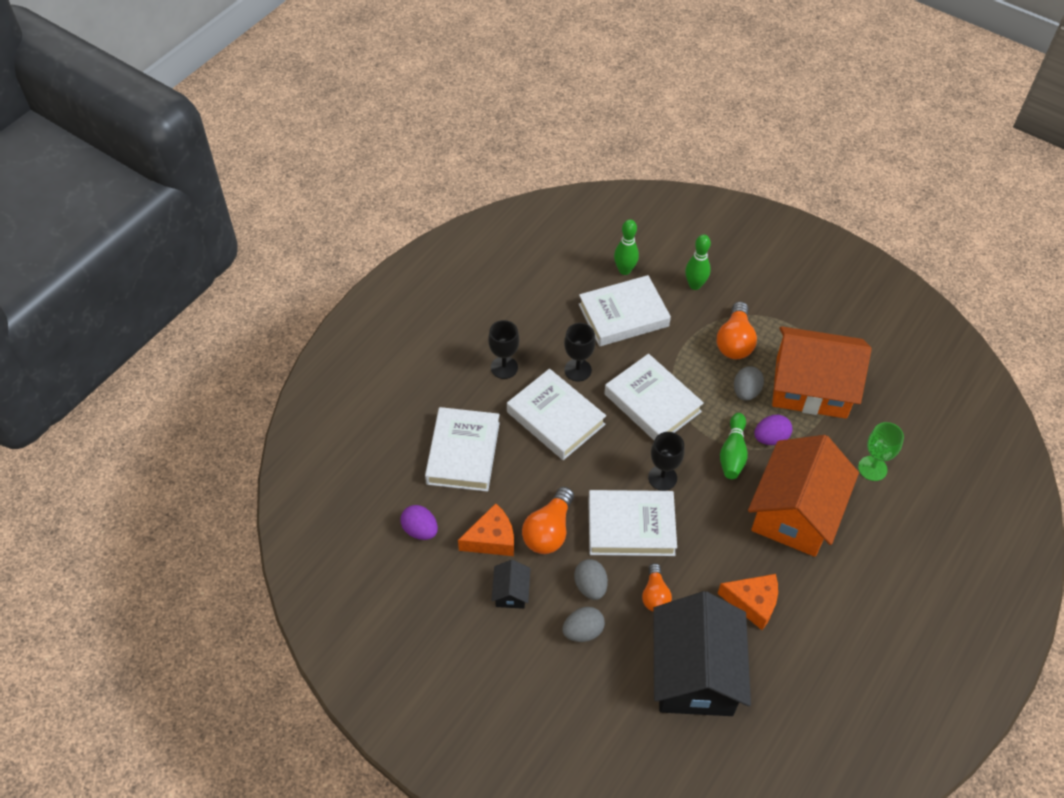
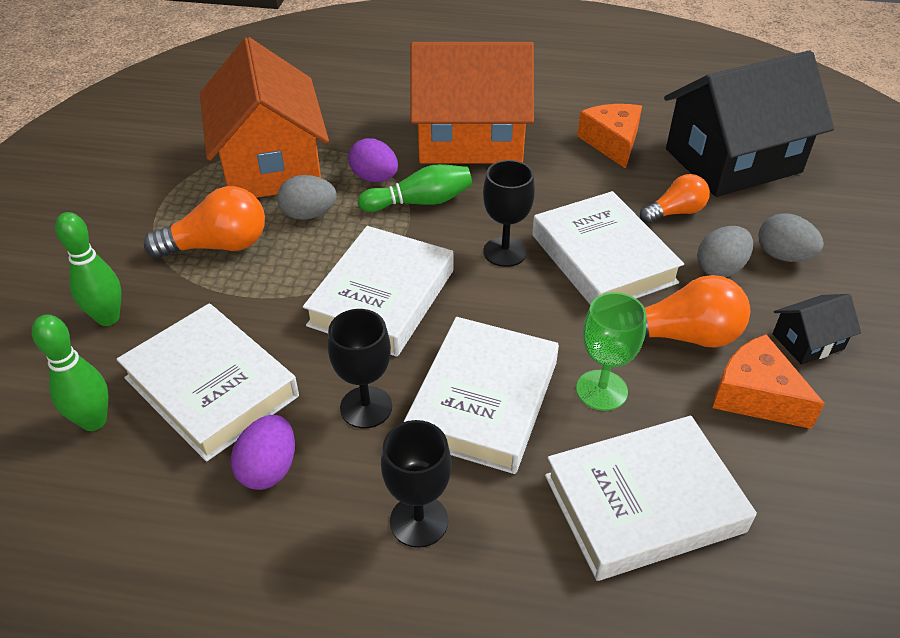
camera: 115 degrees left, 10 degrees down
(420, 530) = (831, 498): purple egg -> purple egg (269, 469)
(872, 468) = (369, 102): green goblet -> green goblet (601, 390)

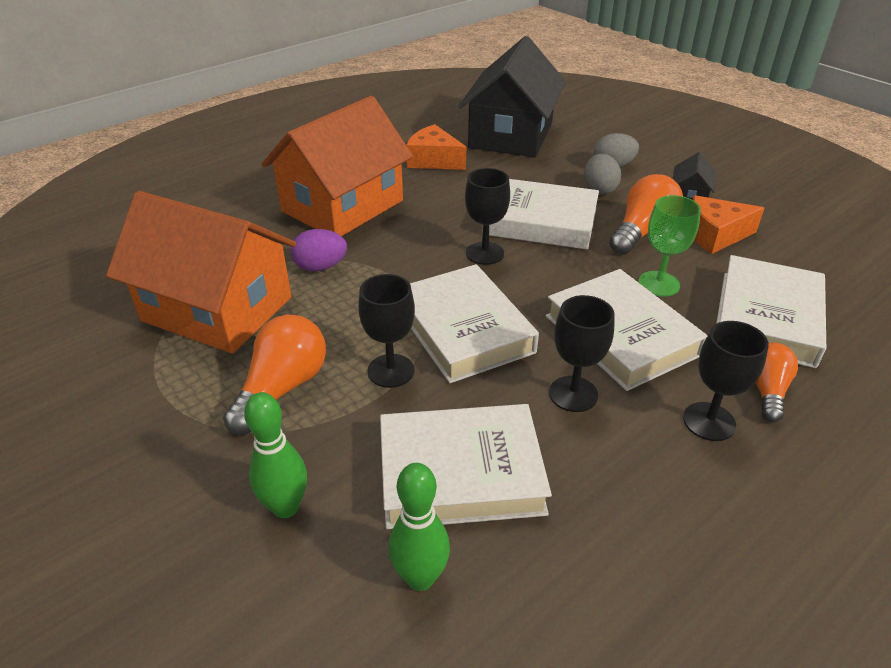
camera: 50 degrees left, 5 degrees down
(269, 469) = (590, 479): purple egg -> none
(289, 286) = (391, 371): none -> black goblet
(309, 214) = (315, 319): grey egg -> none
(420, 202) = (380, 261): green bowling pin -> none
(675, 212) = (531, 176): orange light bulb -> orange light bulb (766, 391)

